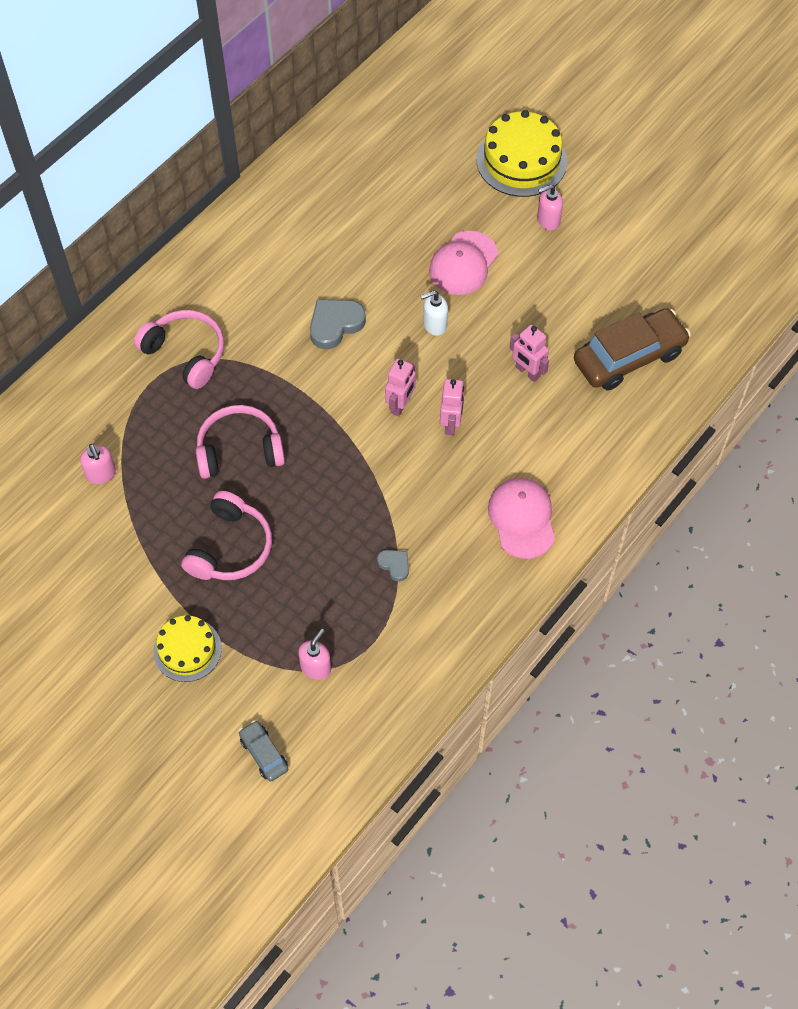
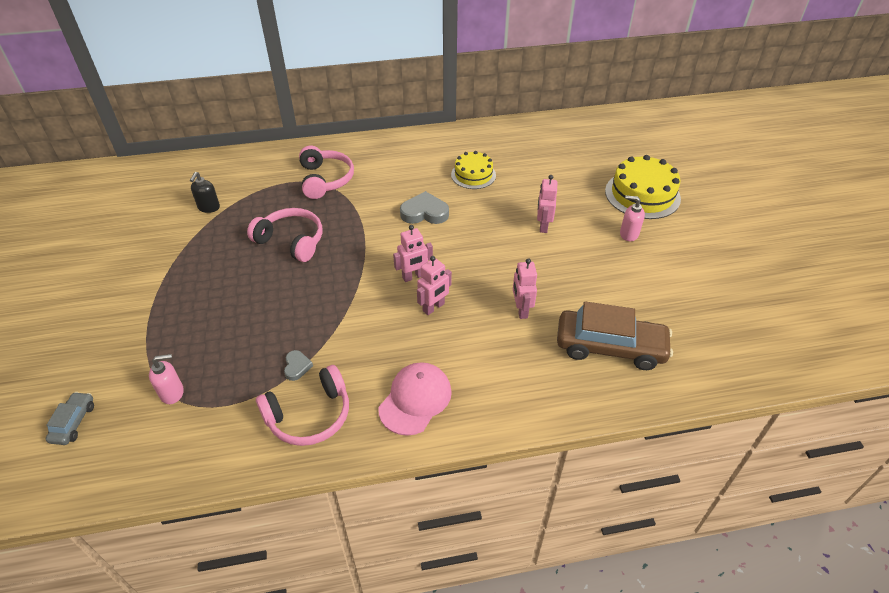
camera: 40 degrees right, 15 degrees down
(101, 474) = (209, 207): pink soap dispenser -> black soap dispenser
(187, 650) = (123, 325): yellow cake -> yellow cake (473, 175)
(230, 547) = (219, 287): pink headphones -> pink headphones (309, 415)
(434, 325) = (486, 247): white soap dispenser -> none
(463, 263) = (543, 226): pink cap -> pink robot

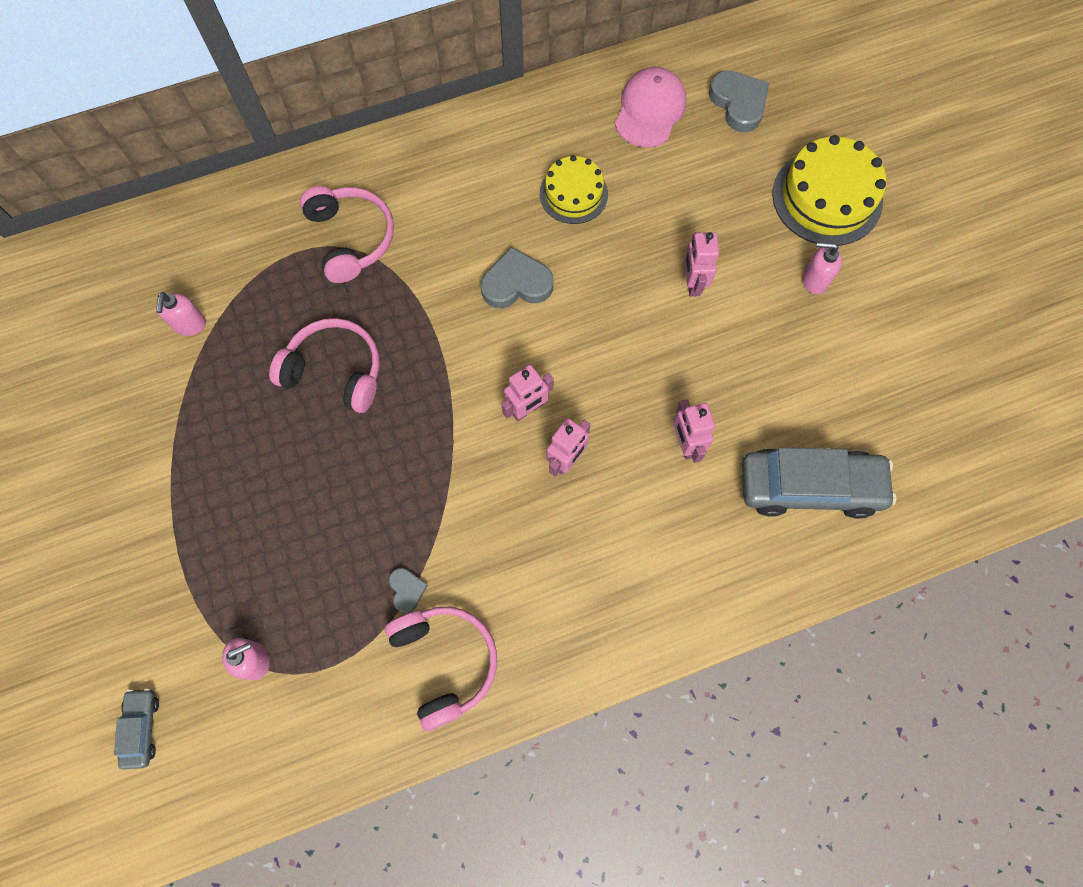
camera: 10 degrees left, 25 degrees up
(209, 207) = (189, 324): black soap dispenser -> pink soap dispenser
(309, 415) = (445, 662): pink headphones -> pink headphones turned 75 degrees counterclockwise
(415, 400) = (574, 614): pink cap -> pink cap (650, 110)
(589, 146) = (738, 103): none -> grey heart
(610, 347) = (809, 487): brown car -> grey car

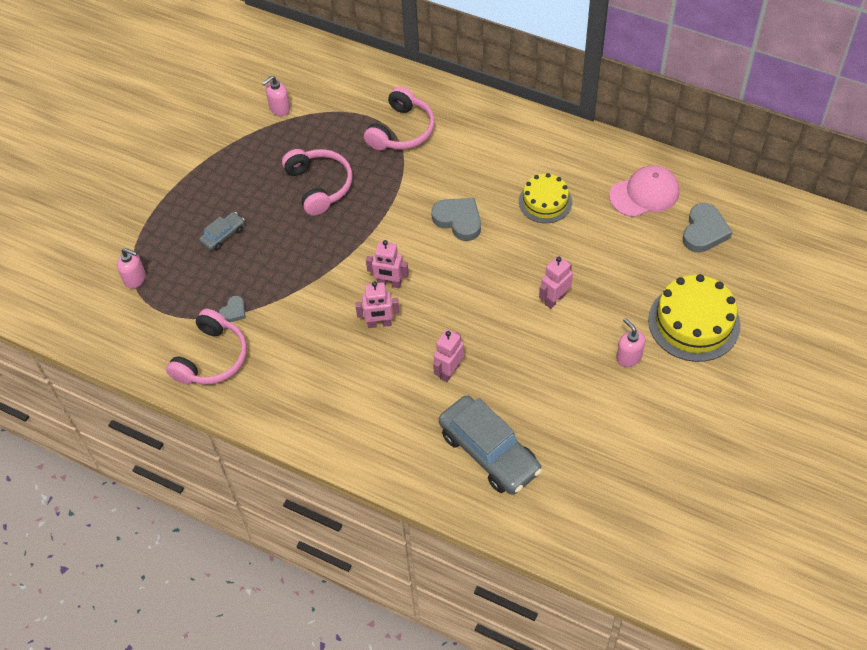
camera: 50 degrees right, 15 degrees down
(142, 728) = (60, 263): grey car -> grey car (223, 235)

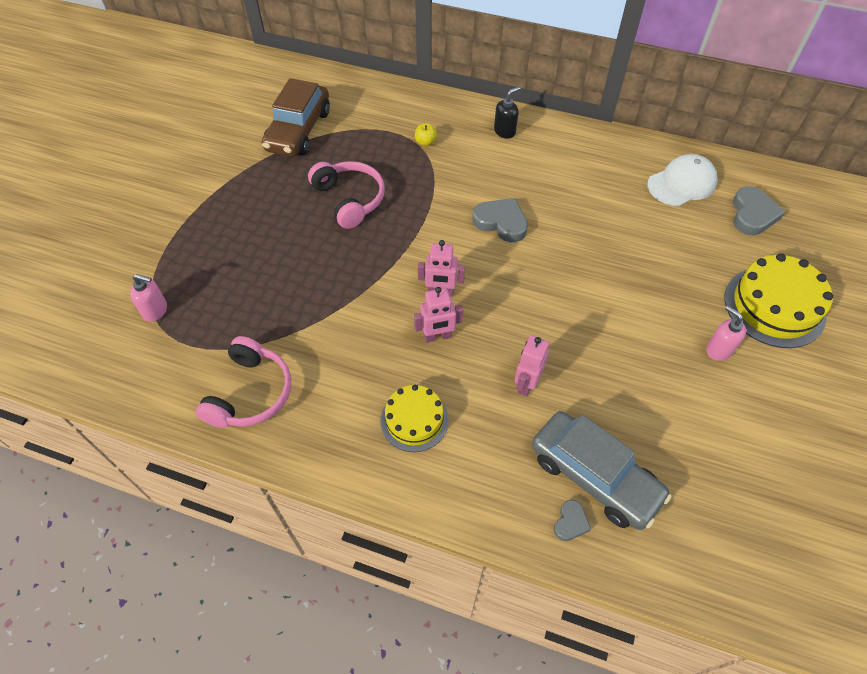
camera: 10 degrees left, 0 degrees up
(223, 235) = (252, 256): grey car -> none
(233, 311) = (271, 337): grey heart -> grey heart (570, 522)
(279, 109) = (298, 130): pink soap dispenser -> brown car
(401, 130) = (425, 142): pink headphones -> yellow apple
(482, 124) = (505, 131): none -> black soap dispenser
(545, 202) = (585, 198): yellow cake -> yellow cake (414, 420)
(554, 299) = (621, 294): pink robot -> none
(644, 194) = (682, 183): pink cap -> white cap

